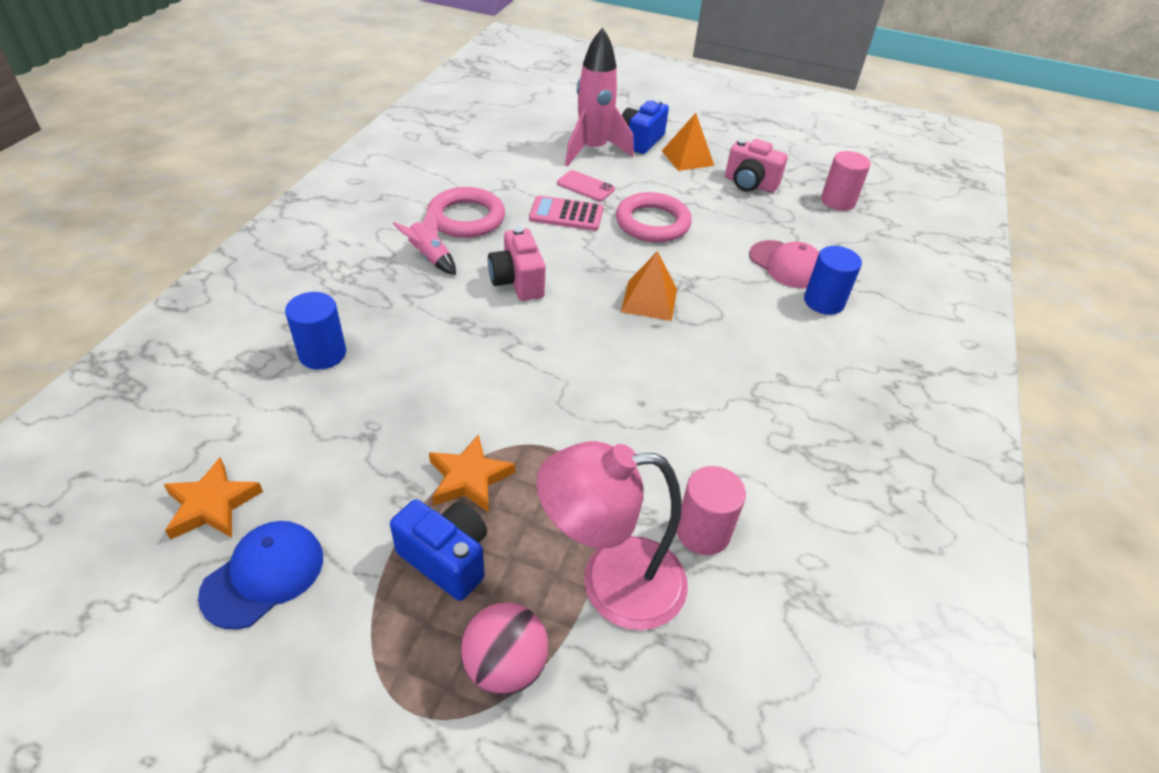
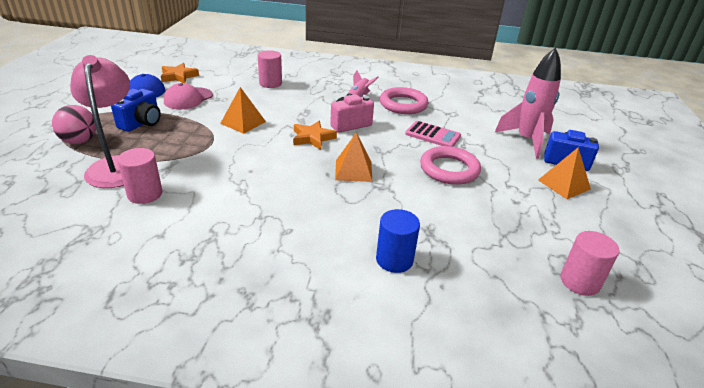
camera: 80 degrees right, 10 degrees down
(322, 354) = (270, 83): blue cylinder -> pink cylinder
(469, 478) = (190, 124): orange star -> orange star (312, 138)
(481, 402) = (243, 122): none -> orange pyramid
(566, 214) = (432, 135): pink calculator -> pink calculator turned 120 degrees clockwise
(585, 186) = (474, 140): pink phone -> none
(749, 184) = (554, 220): pink camera -> none
(786, 265) = (437, 238): pink cap -> pink cap (188, 98)

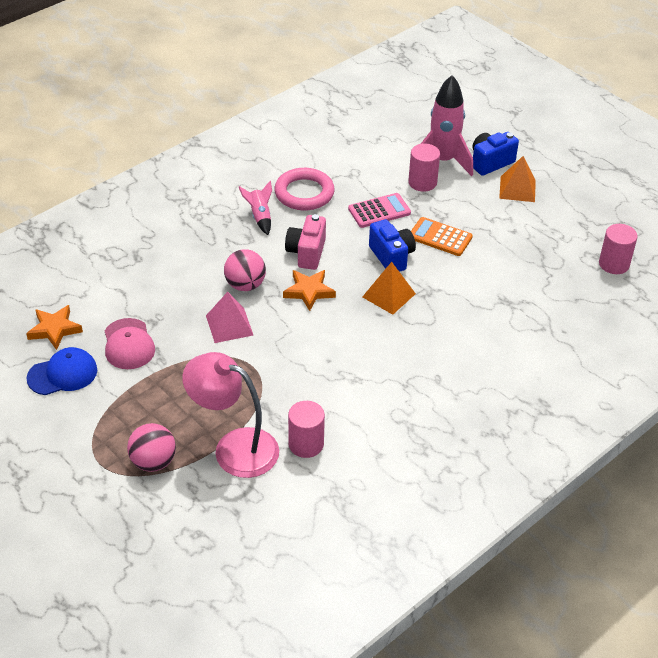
camera: 50 degrees left, 10 degrees up
(142, 123) = (156, 402): blue camera -> blue camera (391, 257)
(243, 122) = (229, 325): orange pyramid -> pink pyramid
(270, 83) = (155, 262): pink cylinder -> pink cylinder (422, 182)
(288, 115) = (245, 285): none -> pink ball
(394, 259) = (519, 338): blue cylinder -> none
(449, 169) = (440, 237): pink ring -> orange calculator

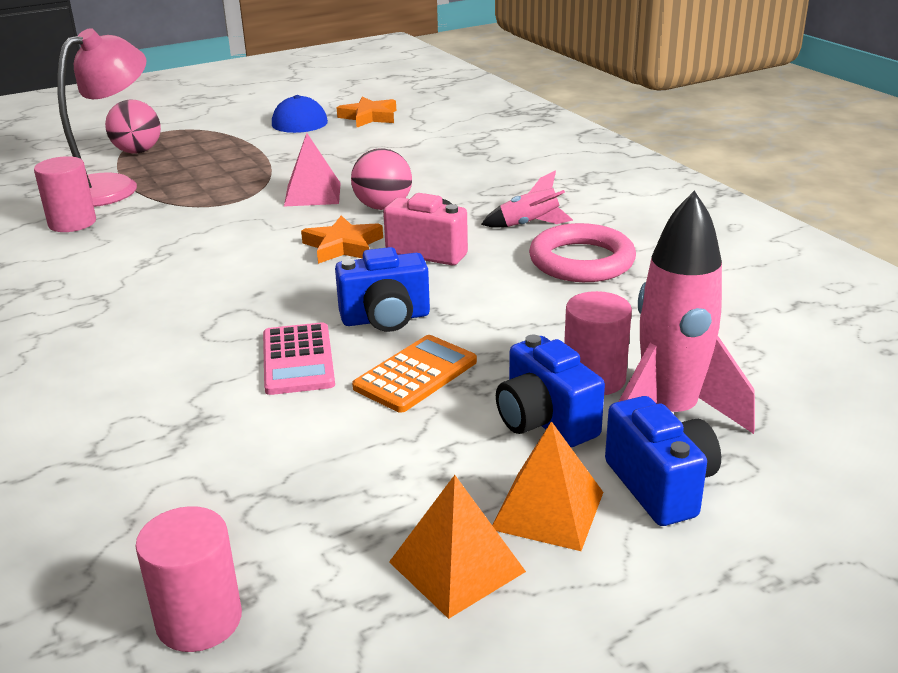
camera: 105 degrees right, 15 degrees down
(128, 344) = (320, 145): pink cap -> none
(379, 211) = (514, 321): pink calculator -> pink calculator (298, 360)
(389, 295) = (293, 305): orange pyramid -> orange pyramid (456, 566)
(461, 194) = (544, 422): none -> blue camera

